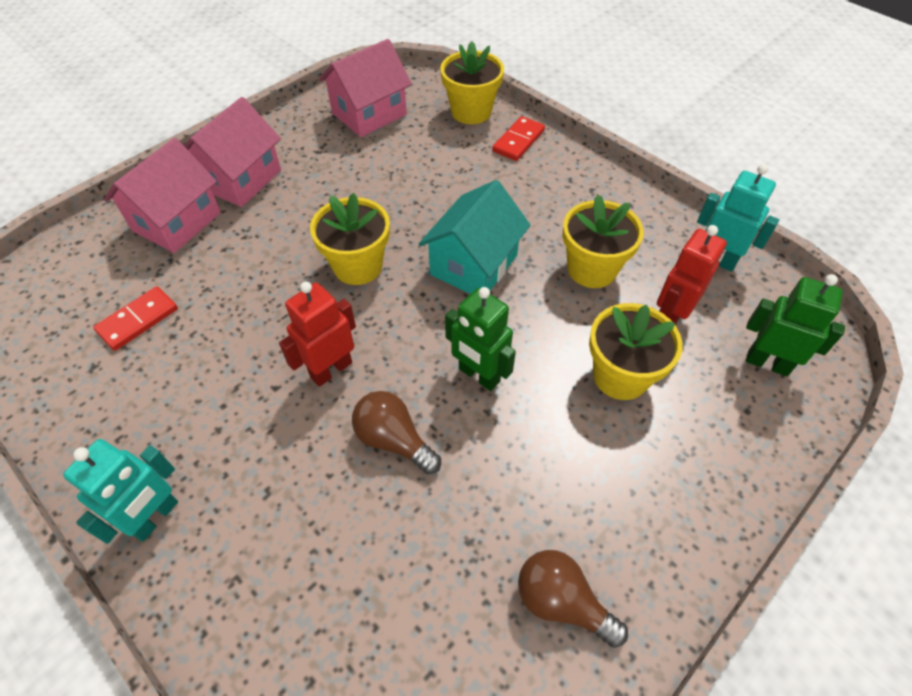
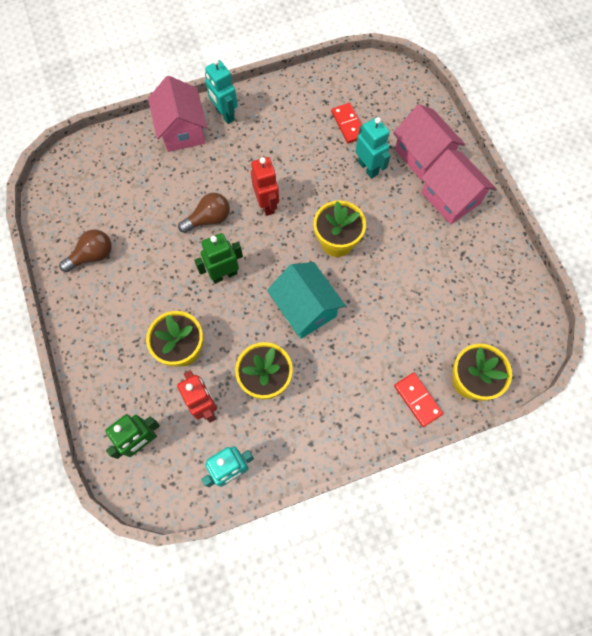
camera: 115 degrees right, 15 degrees up
(218, 271) = (368, 168): none -> turquoise robot
(369, 114) = (496, 303): pink house -> pink house (182, 130)

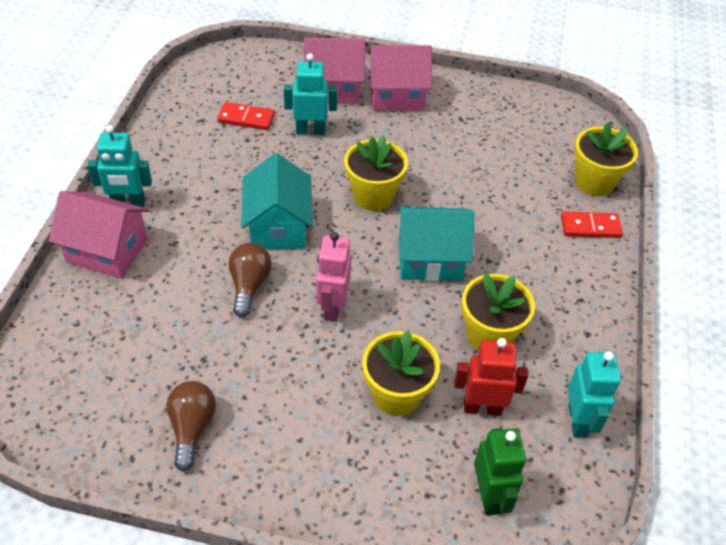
camera: 60 degrees left, 20 degrees down
(224, 274) = (332, 307): green robot -> pink robot
(267, 204) = (278, 227): red robot -> turquoise house

